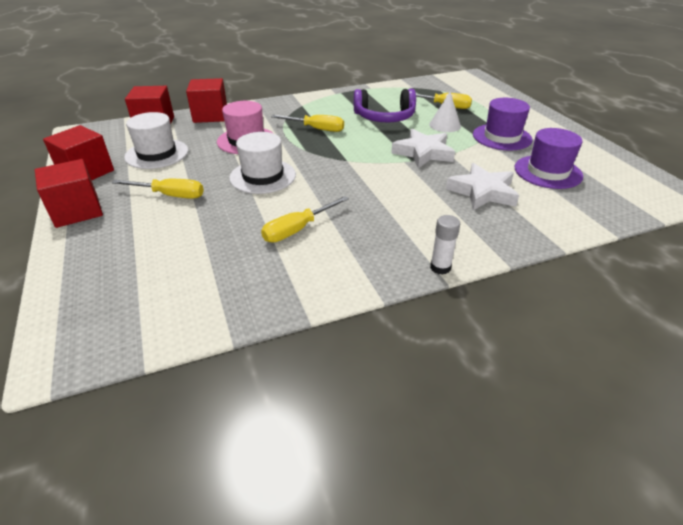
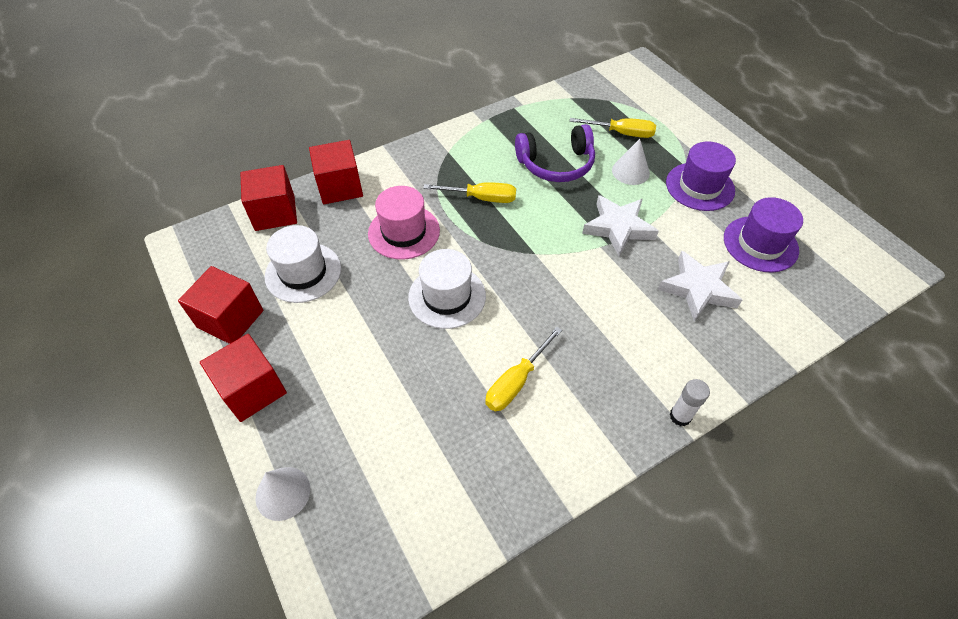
camera: 10 degrees left, 15 degrees up
(61, 273) = (283, 493): none -> white cone
(170, 195) = (351, 346): yellow screwdriver -> none

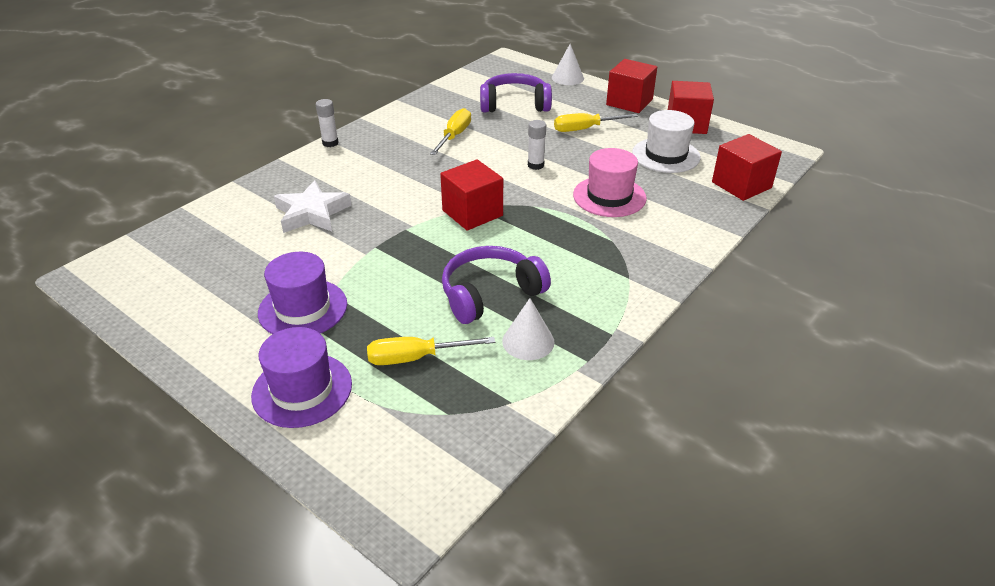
camera: 160 degrees right, 15 degrees down
(340, 187) = (708, 217): red cube -> red cube (472, 213)
(405, 436) = (514, 104): none -> purple headphones
(447, 296) = (535, 165): white hat -> white glue stick
(481, 198) = (555, 239): yellow screwdriver -> yellow screwdriver (585, 129)
(618, 228) = (397, 244): white star -> none
(630, 171) = (393, 307): white cone -> white cone (528, 341)
(760, 244) = (239, 263): purple hat -> purple hat (302, 390)

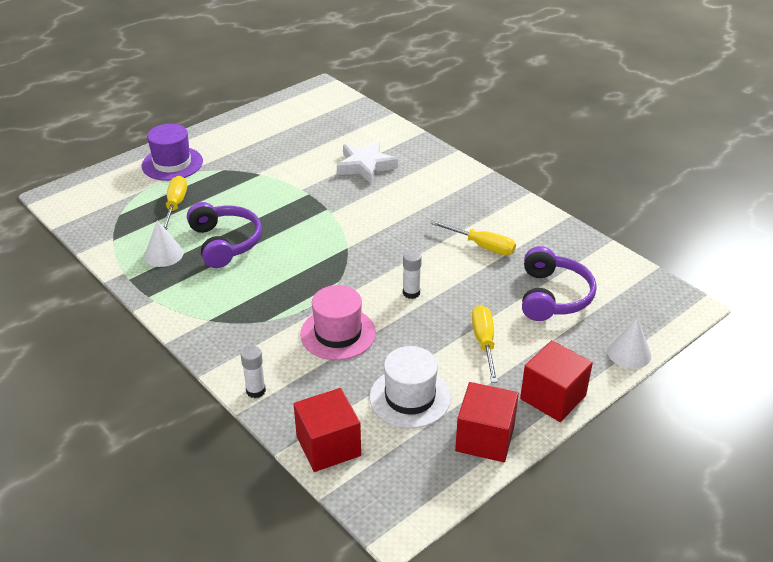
camera: 100 degrees right, 0 degrees up
(303, 308) = (249, 163): purple hat -> none
(330, 143) = (480, 174): white glue stick -> white glue stick (256, 391)
(472, 213) = (338, 244): red cube -> none

